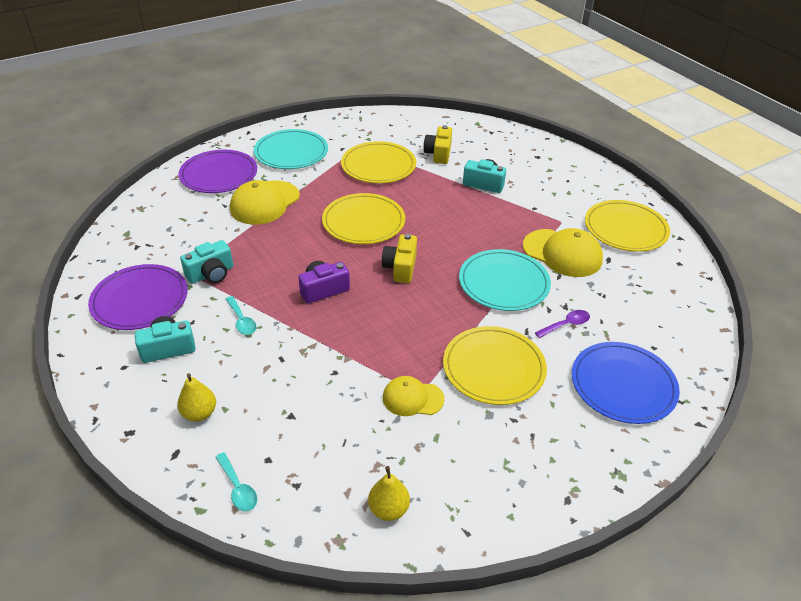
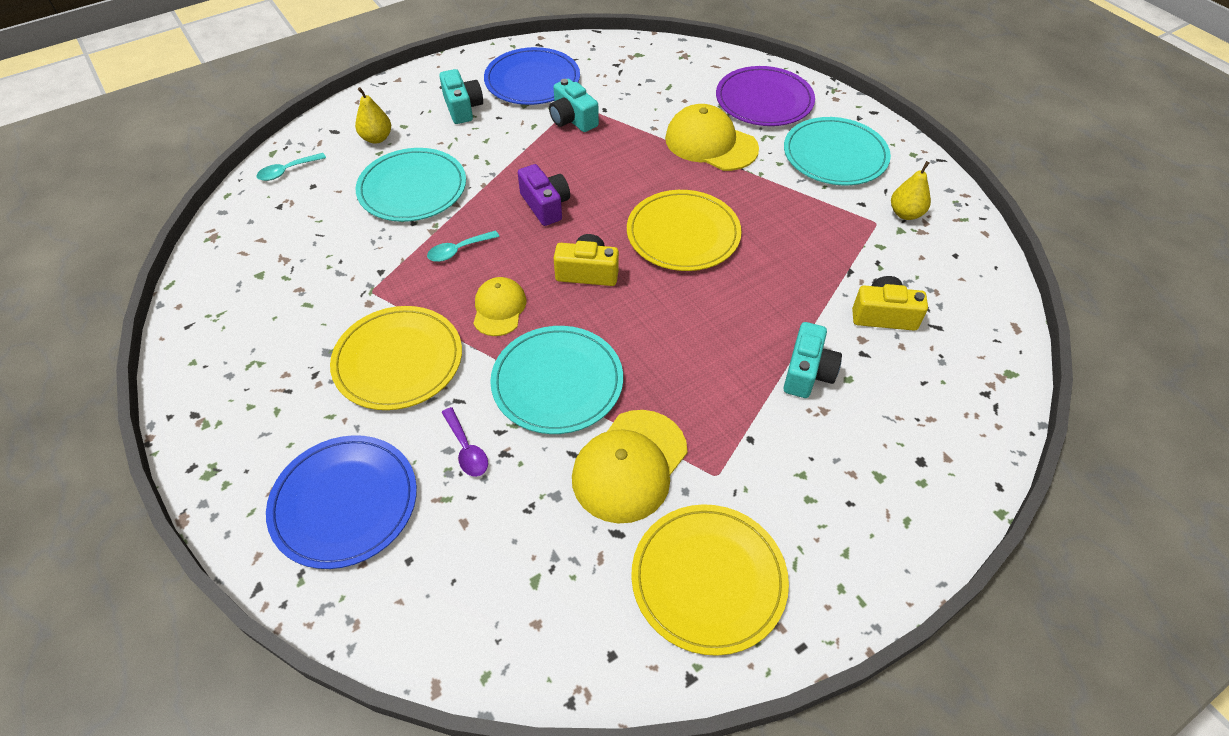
camera: 90 degrees right, 10 degrees up
(140, 300) = (532, 80): purple plate -> blue plate
(242, 321) = (497, 149): turquoise spoon -> turquoise spoon (458, 250)
(287, 377) = (412, 188): none -> turquoise plate
(378, 165) = (826, 244): yellow plate -> none
(388, 509) = (233, 269): yellow pear -> yellow pear (905, 214)
(412, 398) = (365, 285): yellow cap -> yellow cap (499, 308)

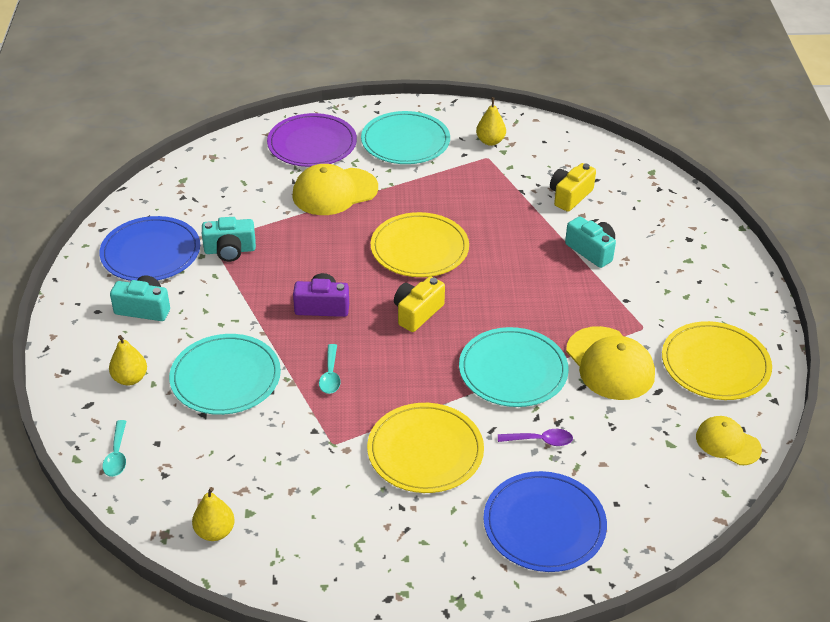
camera: 60 degrees left, 10 degrees down
(228, 264) = (215, 532): none -> yellow pear
(499, 308) = (415, 374): yellow cap -> yellow cap (727, 443)

